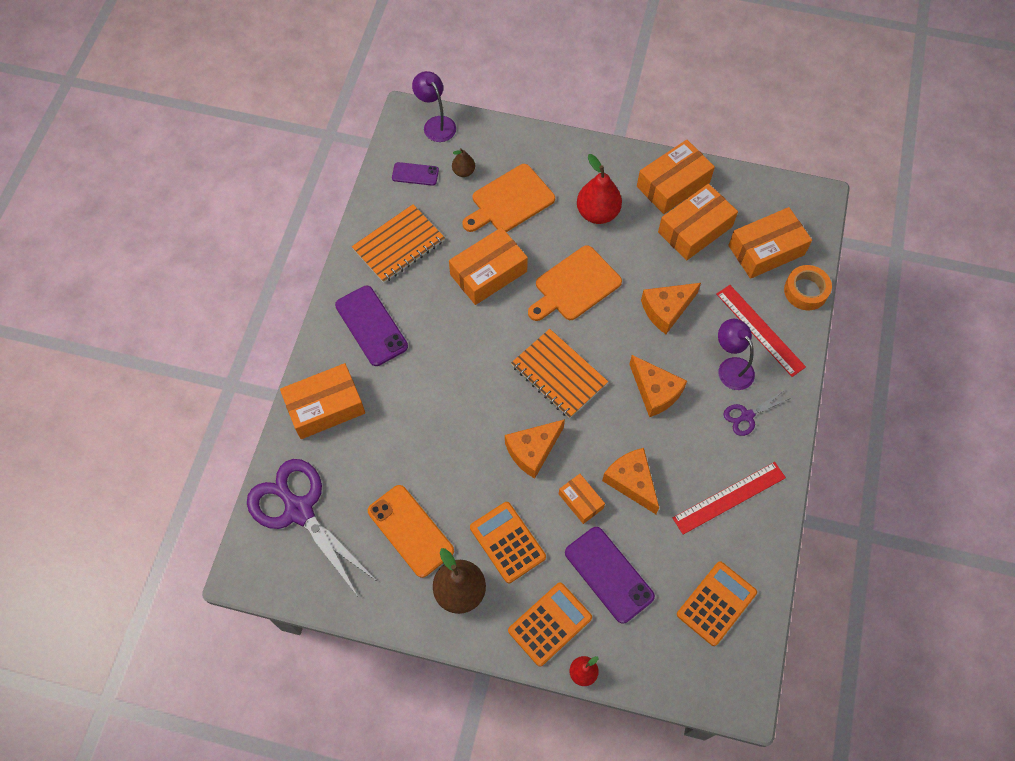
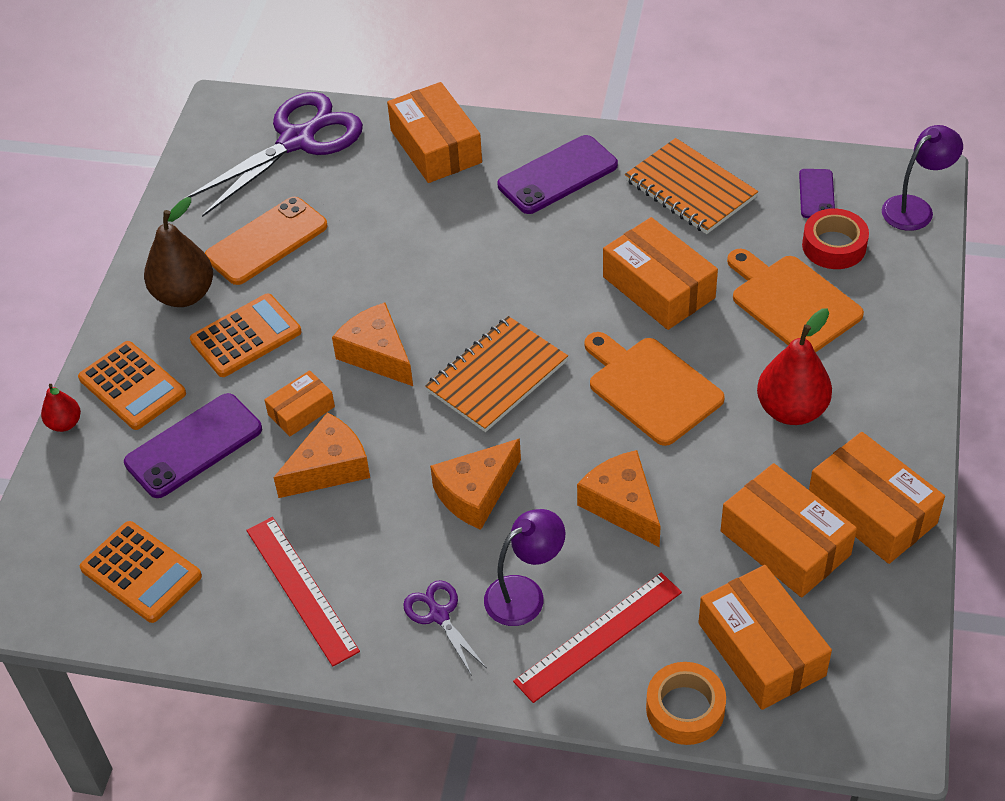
camera: 90 degrees right, 15 degrees down
(463, 171) = (834, 246): brown pear -> red tape

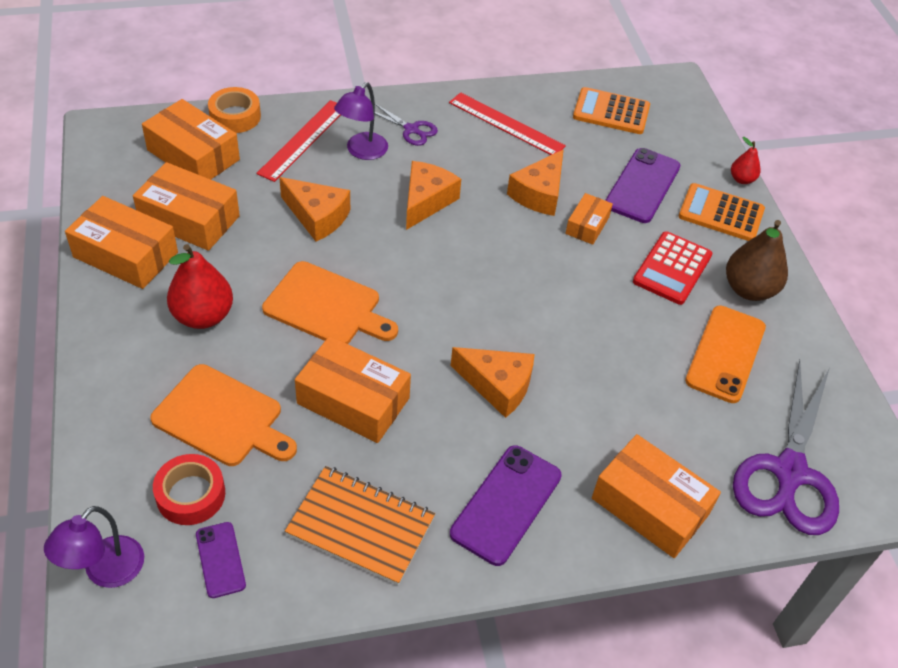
camera: 150 degrees right, 0 degrees up
(246, 336) = (672, 268): orange calculator -> red calculator
(377, 354) = (561, 279): orange cheese -> orange cheese (498, 386)
(497, 376) = (456, 285): orange notebook -> none

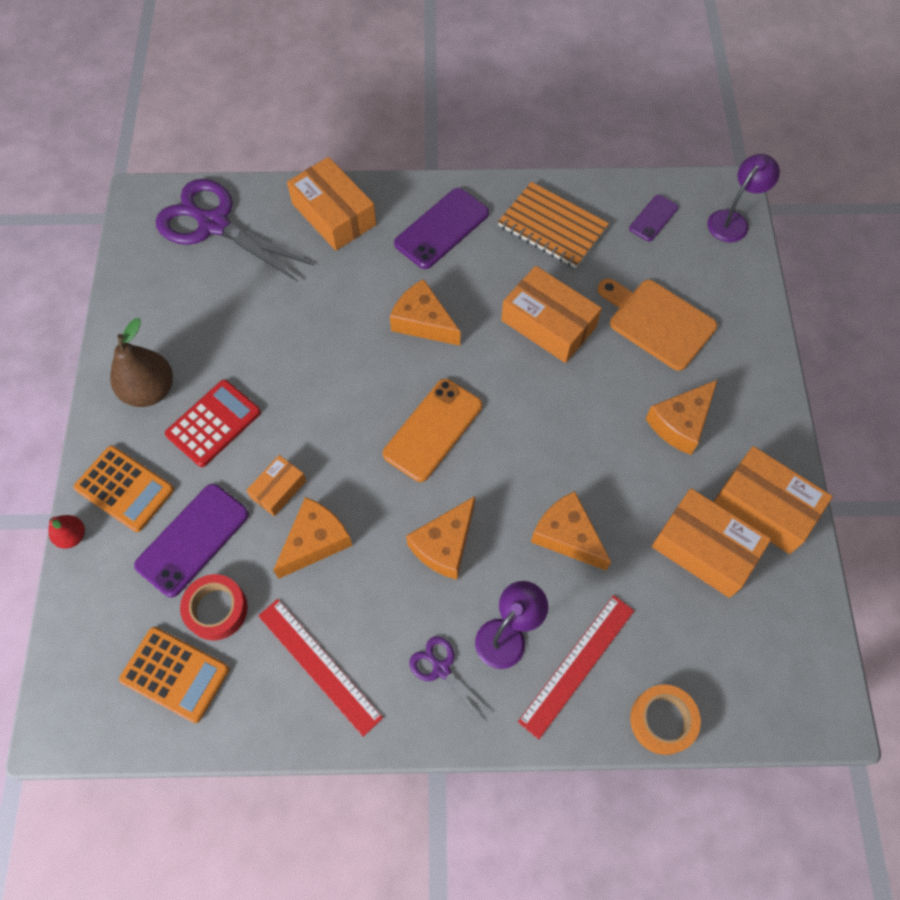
camera: 165 degrees left, 15 degrees up
(191, 495) = (678, 264): red tape -> red tape (216, 609)
(193, 155) = (709, 652): orange box -> none
(203, 316) = (680, 423): red pear -> orange cheese
(220, 560) = (653, 218): purple phone -> purple phone turned 45 degrees clockwise
(326, 306) = (564, 420): orange cutting board -> none
(725, 354) = (210, 327): orange phone -> orange phone (433, 430)
(789, 472) = (214, 224): purple scissors -> purple scissors turned 90 degrees counterclockwise

